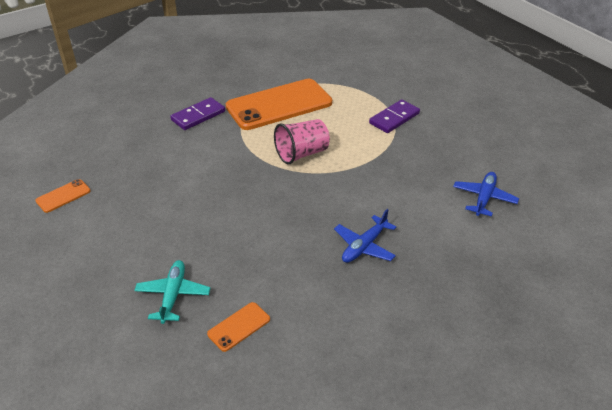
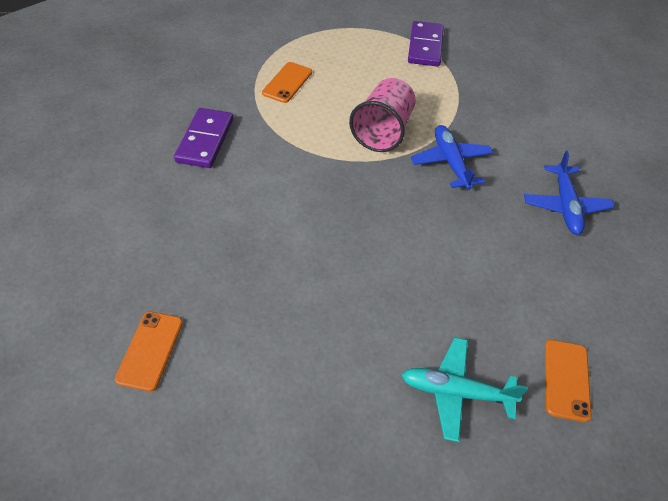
camera: 40 degrees left, 10 degrees up
(173, 295) = (456, 392): turquoise plane -> turquoise plane turned 45 degrees counterclockwise
(279, 105) = (287, 82): orange phone -> orange phone, size x0.42
(484, 198) = (598, 96): blue plane -> blue plane (450, 162)

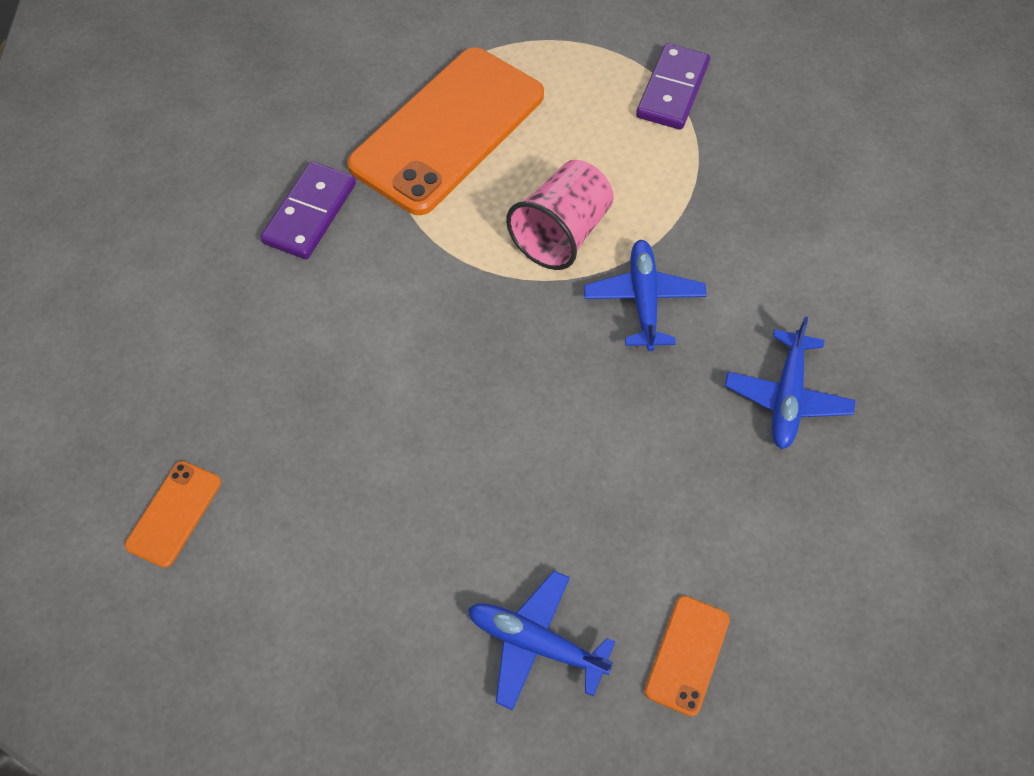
camera: 15 degrees right, 10 degrees up
(287, 82) = (448, 130): orange phone -> orange phone, size x2.39
(456, 392) = (535, 643): turquoise plane -> blue plane

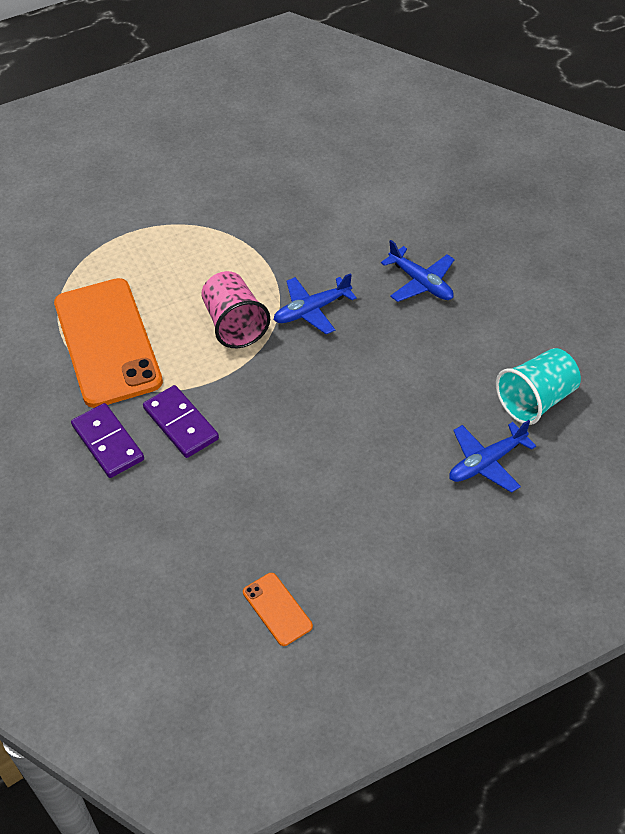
camera: 55 degrees left, 10 degrees down
(643, 299) = (311, 310): blue plane -> blue plane turned 60 degrees counterclockwise
(672, 90) = (178, 223): purple domino -> purple domino (181, 424)
(687, 655) = (536, 400): orange phone -> turquoise cup

